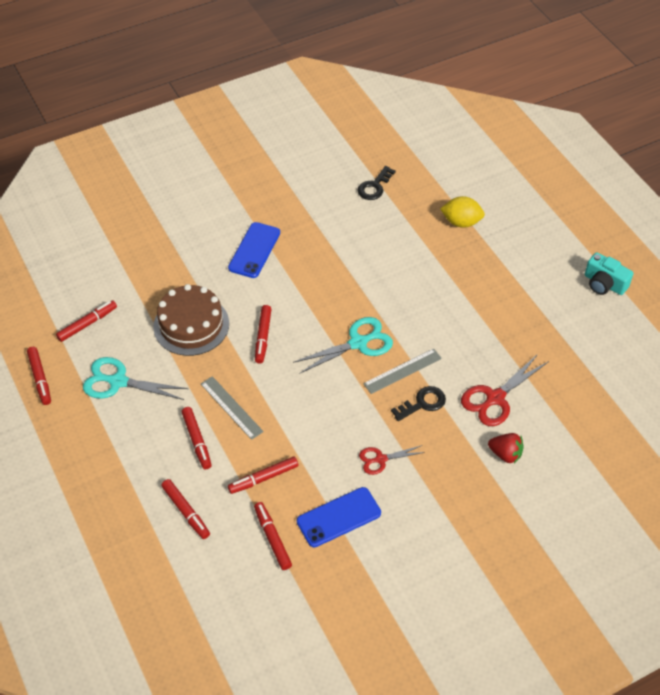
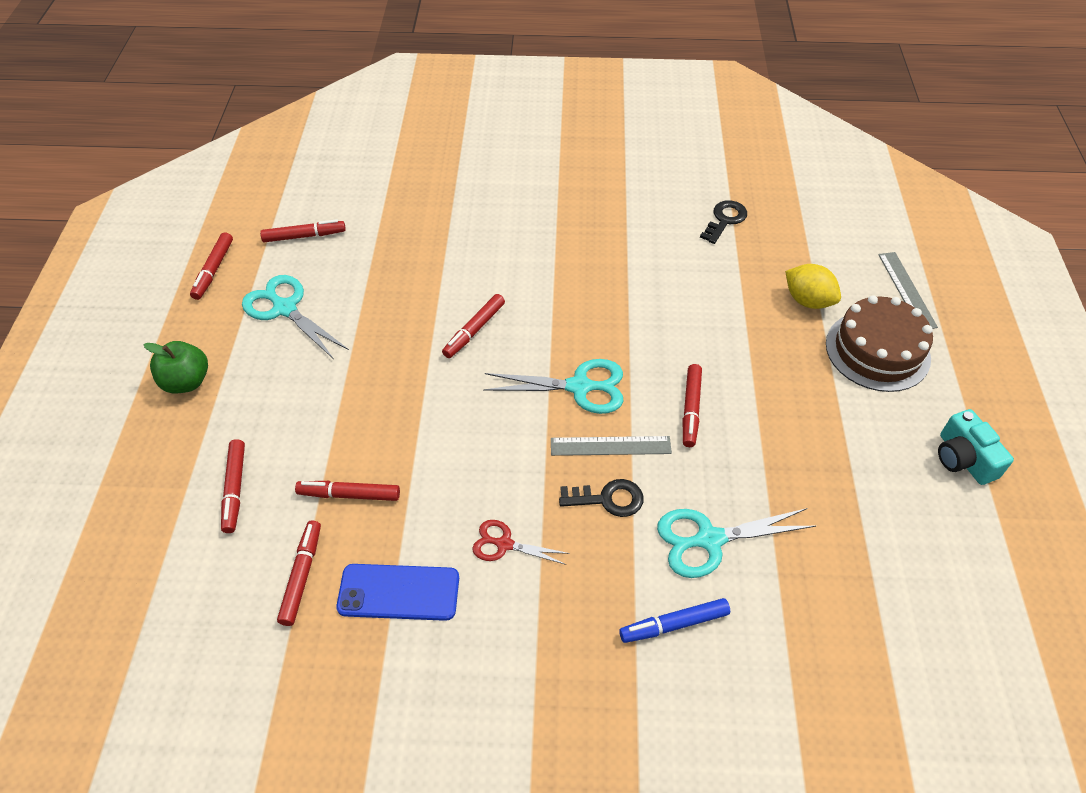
camera: 30 degrees right, 0 degrees up
(91, 462) = (186, 382): none -> green apple
(191, 325) = (407, 283): brown cake -> brown cake (877, 351)
(197, 441) = (312, 412): red marker -> red marker (690, 409)
(231, 407) = (378, 393): grey ruler -> grey ruler (906, 290)
(254, 250) = (536, 233): blue phone -> none
(374, 187) = (725, 220): black key -> black key turned 150 degrees clockwise
(495, 398) = (709, 539): red scissors -> turquoise scissors
(505, 454) = (674, 624): red strawberry -> blue marker

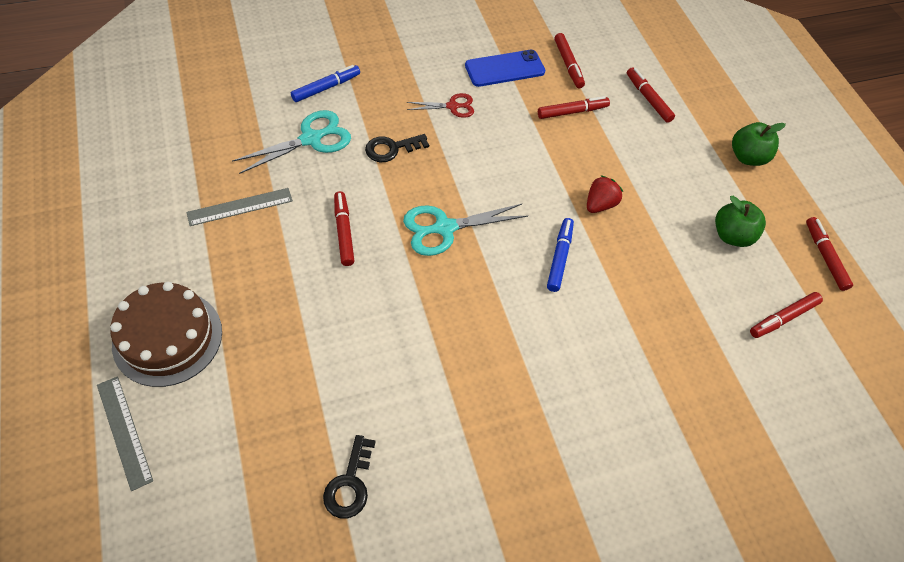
camera: 155 degrees right, 5 degrees up
(285, 309) = (731, 235): turquoise scissors -> green apple
(397, 371) = (599, 204): none -> red strawberry
(474, 330) = (559, 258): red marker -> blue marker
(610, 446) = (402, 186): grey ruler -> grey ruler (240, 207)
(808, 301) = (241, 383): yellow lemon -> none
(963, 458) = (100, 245): turquoise camera -> none

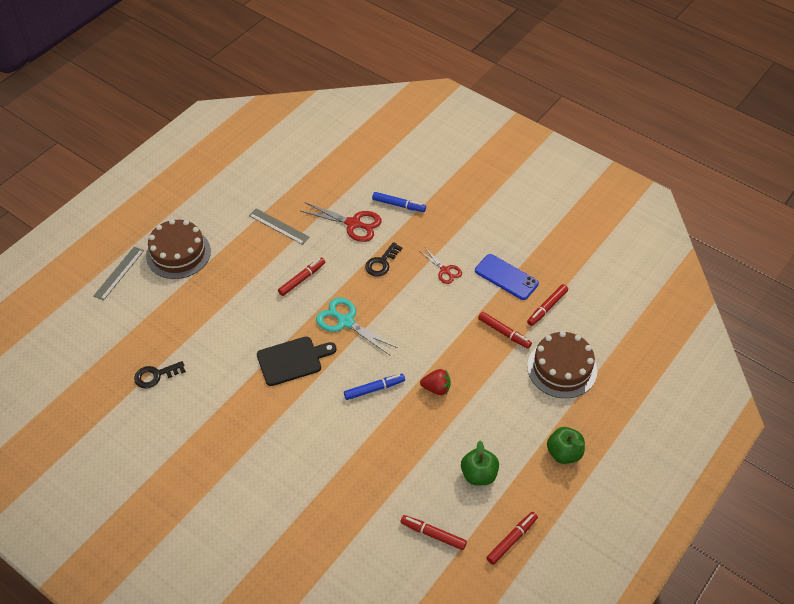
camera: 60 degrees right, 5 degrees down
(311, 139) = (353, 224): turquoise scissors -> red scissors
(391, 149) = (381, 263): black key -> black key turned 90 degrees counterclockwise
(456, 311) = (292, 360): none -> black cutting board
(648, 98) = (562, 368): red marker -> brown cake

